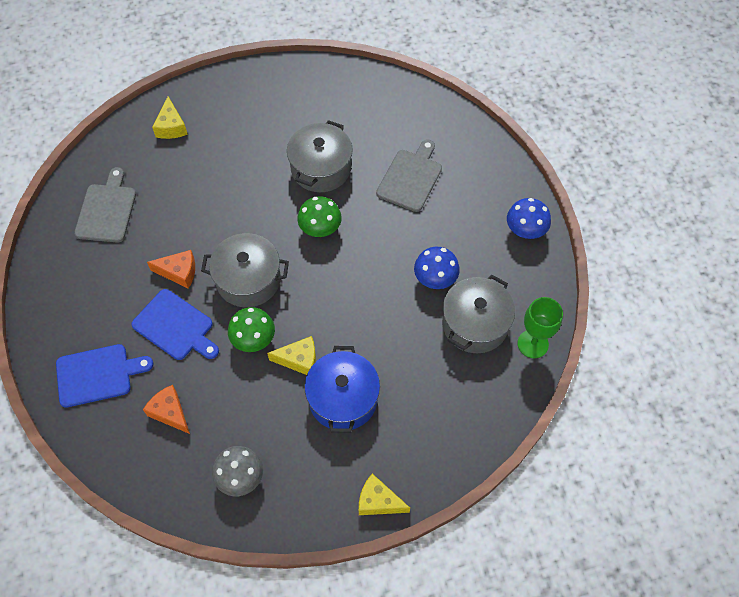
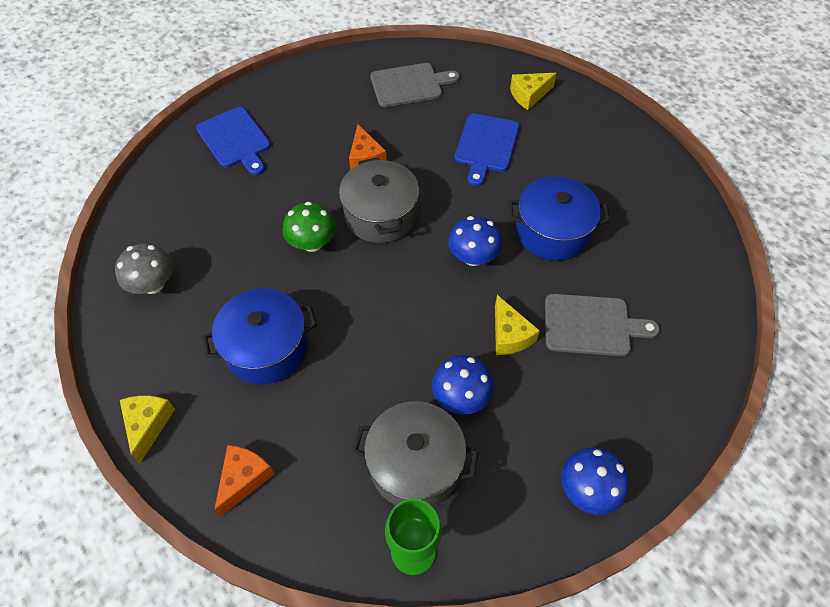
camera: 70 degrees right, 5 degrees down
(170, 412) = (211, 204): orange cheese -> orange cheese (244, 478)
(175, 326) = (304, 176): blue cutting board -> blue cutting board (486, 145)
(299, 360) = (301, 291): yellow cheese -> yellow cheese (509, 335)
(320, 228) = (473, 257): green mushroom -> blue mushroom
(321, 168) = (552, 232): grey pot -> blue pot

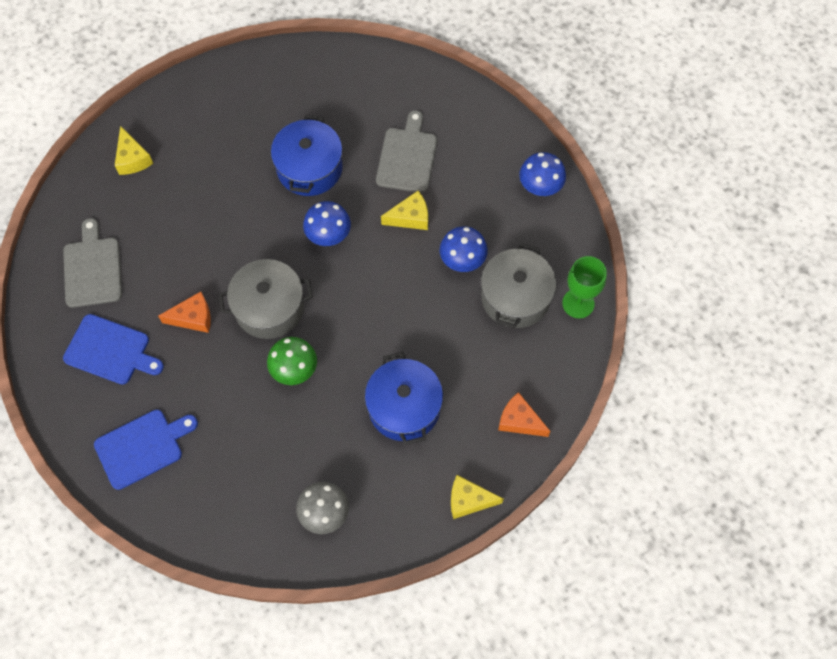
camera: 85 degrees left, 10 degrees up
(486, 145) = (195, 207): blue cutting board -> blue cutting board (110, 350)

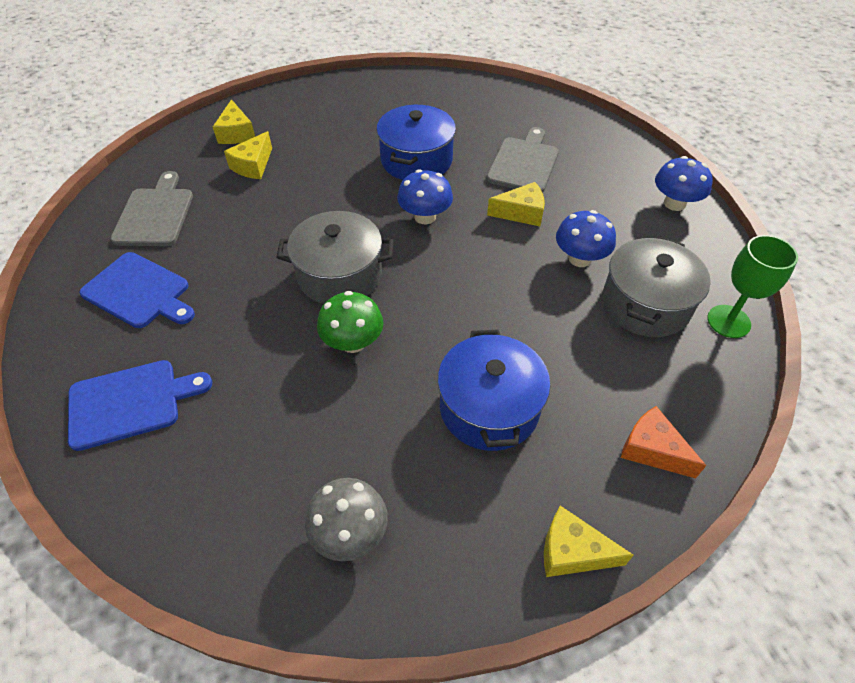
camera: 10 degrees right, 15 degrees down
(161, 198) = (253, 165): none -> yellow cheese
(193, 317) = (248, 273): orange cheese -> none

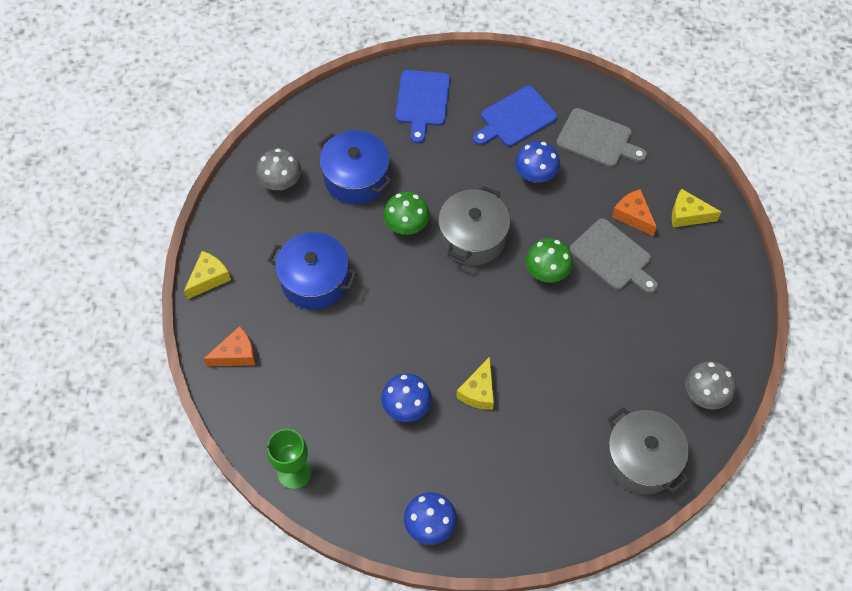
camera: 115 degrees right, 10 degrees up
(253, 165) = (633, 216): yellow cheese -> orange cheese
(353, 205) = (547, 271): none -> green mushroom
(416, 160) = (586, 341): blue pot -> blue pot (356, 178)
(421, 88) = (705, 394): none -> grey mushroom
(425, 216) = (508, 317): blue mushroom -> blue mushroom (535, 174)
(524, 163) = (542, 428): grey cutting board -> grey cutting board (613, 257)
(645, 304) = (340, 425): grey pot -> grey pot (642, 459)

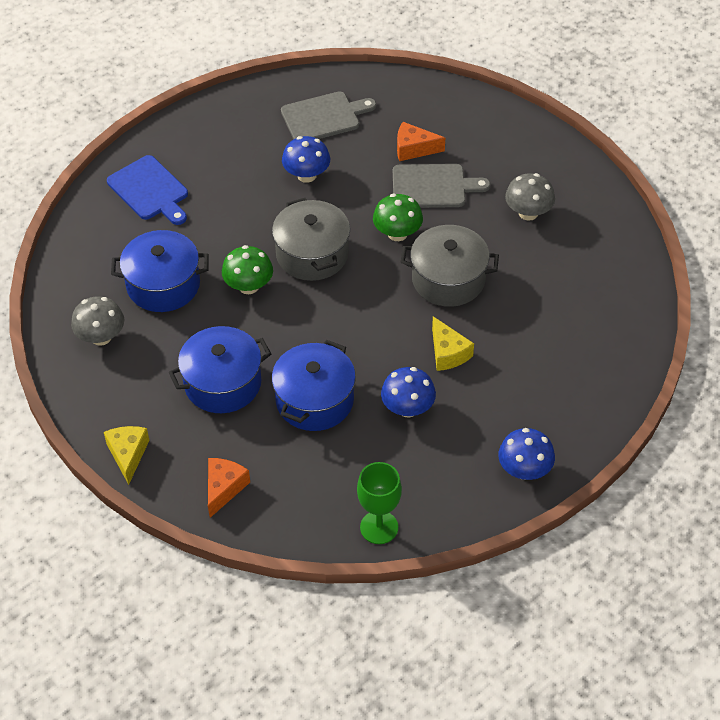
camera: 45 degrees left, 10 degrees down
(356, 345) = (314, 400): none -> blue pot
(515, 118) = (242, 148): blue cutting board -> none
(642, 459) = (614, 300): grey pot -> grey pot (448, 279)
(687, 215) = (451, 119): yellow cheese -> none
(705, 394) = (604, 224): grey mushroom -> grey mushroom (528, 213)

